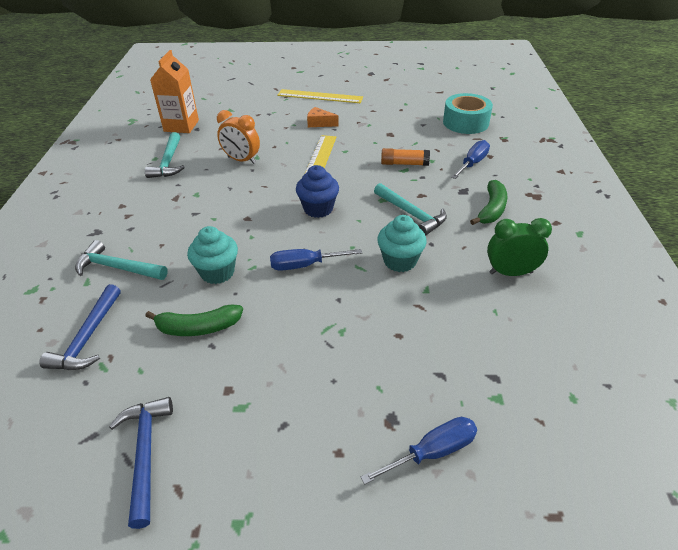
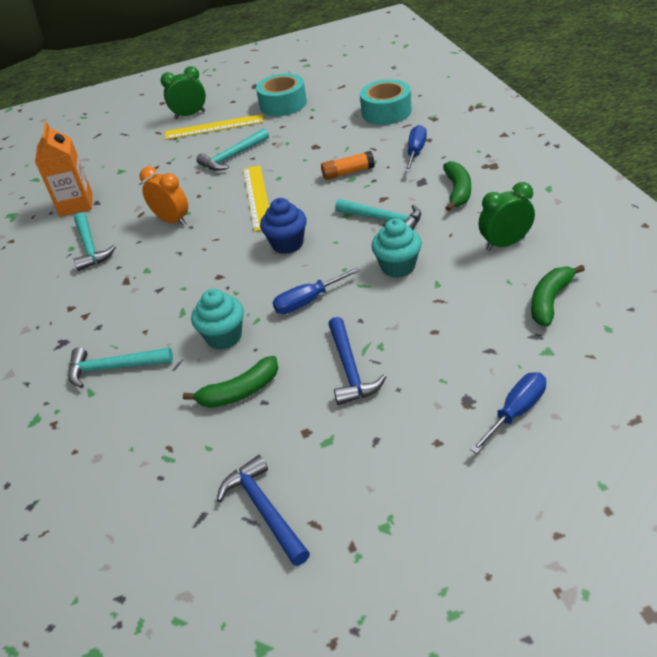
camera: 15 degrees left, 0 degrees up
(88, 337) = (133, 440): blue hammer -> blue hammer (350, 369)
(241, 160) = (172, 220): orange clock -> orange clock turned 150 degrees counterclockwise
(307, 82) = (190, 115): none -> green clock
(319, 123) = (232, 156): orange cheese -> turquoise hammer
(384, 93) = (283, 104): none -> turquoise tape
(526, 345) = (550, 301): none -> green banana

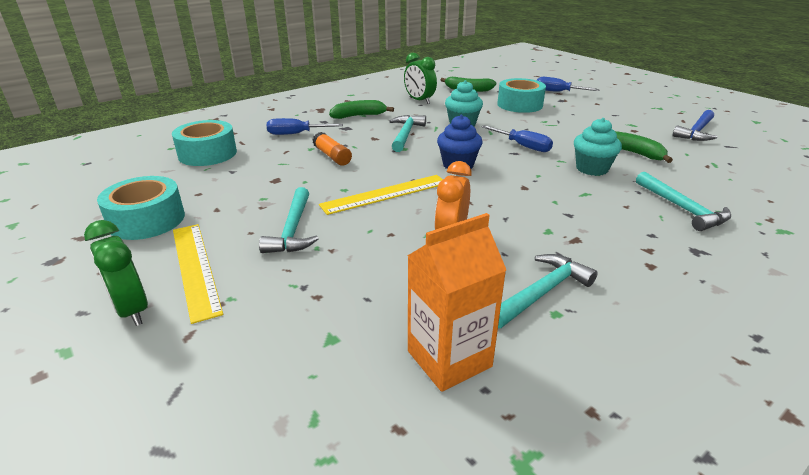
camera: 115 degrees left, 10 degrees down
(232, 156) = (293, 230): turquoise hammer -> turquoise hammer turned 60 degrees clockwise
(350, 369) = (572, 126): blue hammer -> none
(458, 340) = (519, 105): none -> turquoise tape

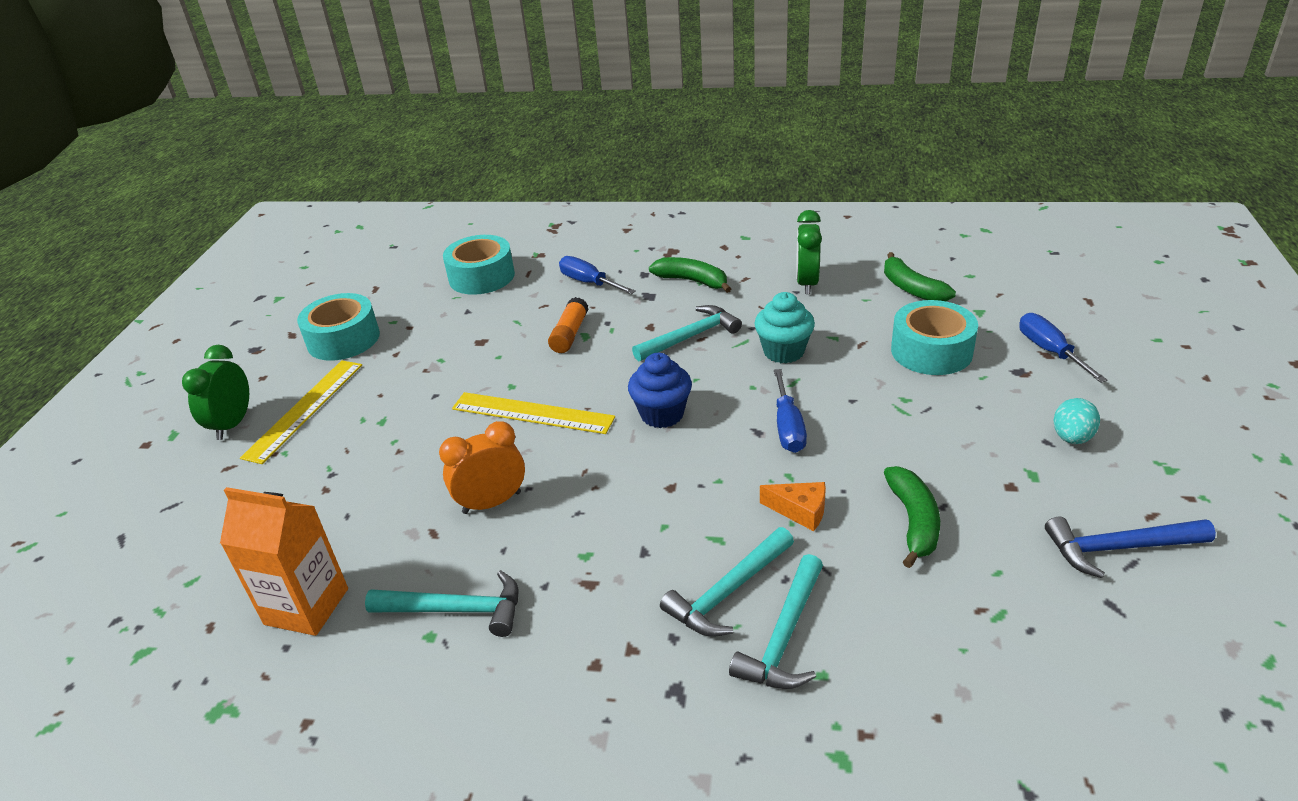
camera: 50 degrees right, 5 degrees up
(293, 230) = (407, 411): turquoise hammer -> turquoise hammer (728, 592)
(592, 169) = (800, 511): turquoise cupcake -> orange cheese
(618, 111) = (1071, 438): none -> turquoise egg

